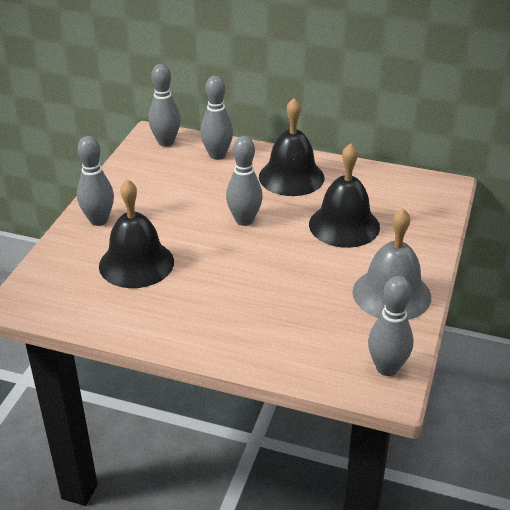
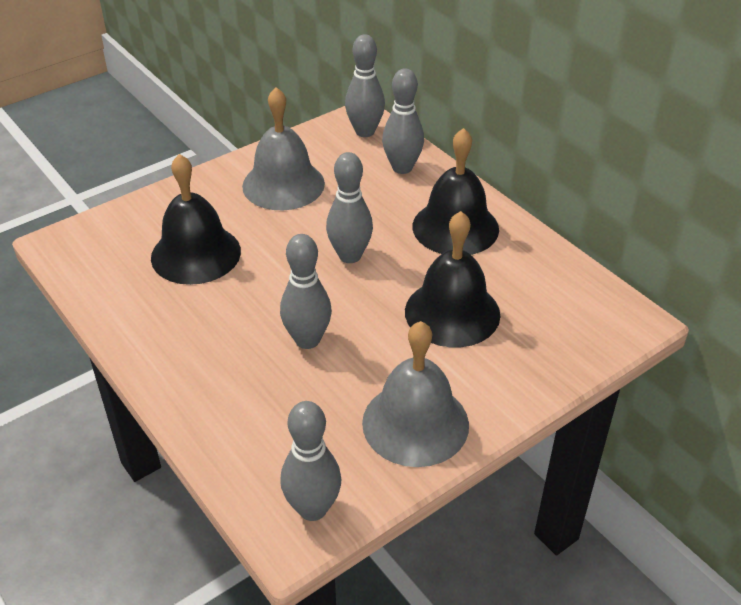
camera: 35 degrees right, 5 degrees up
(98, 220) = (211, 191): grey bowling pin -> grey bowling pin (307, 340)
(147, 196) = (283, 184): none -> grey bell

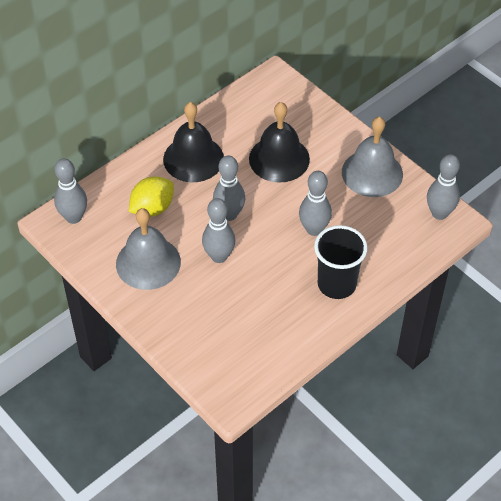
camera: 95 degrees left, 10 degrees up
(196, 254) = (236, 305): black bell -> none
(199, 356) = (336, 284): none -> black cup
(370, 190) = (152, 208): none -> yellow lemon
(402, 168) = (123, 191): grey bowling pin -> grey bowling pin (219, 256)

